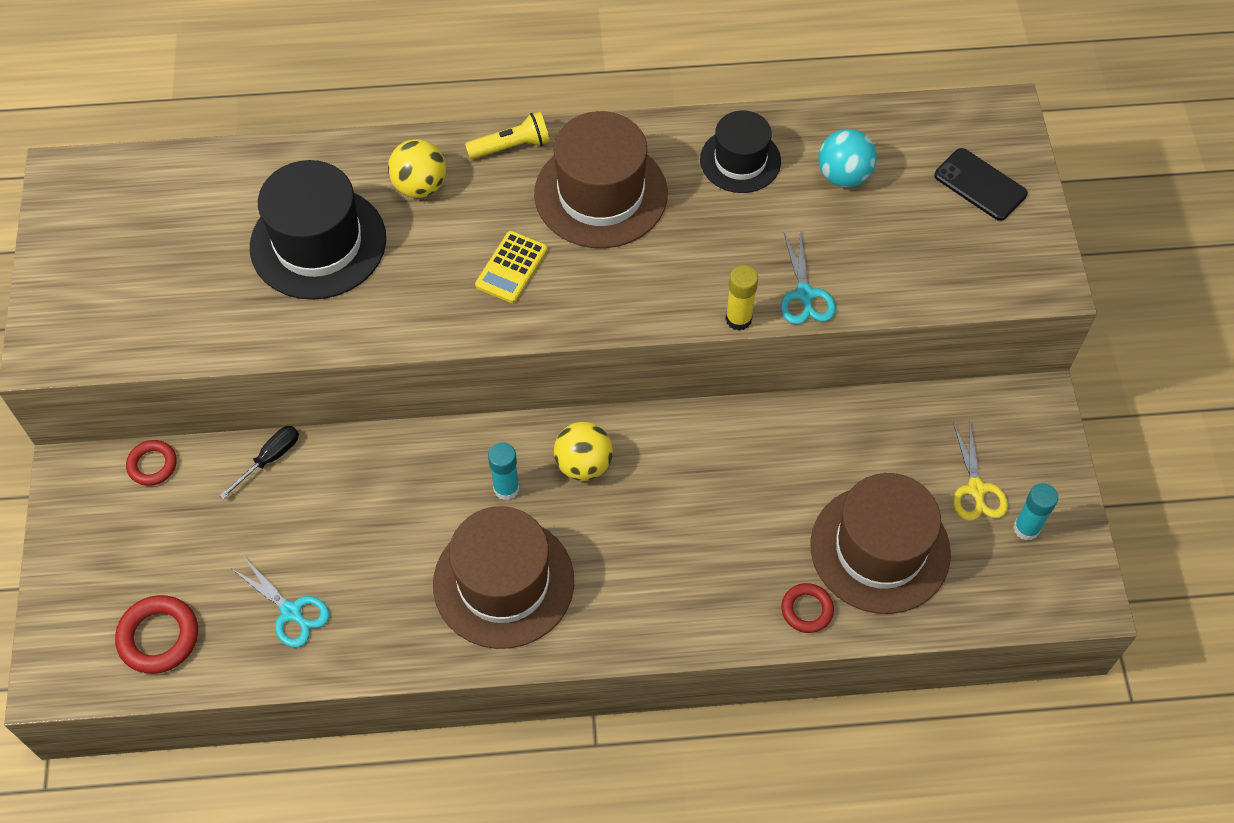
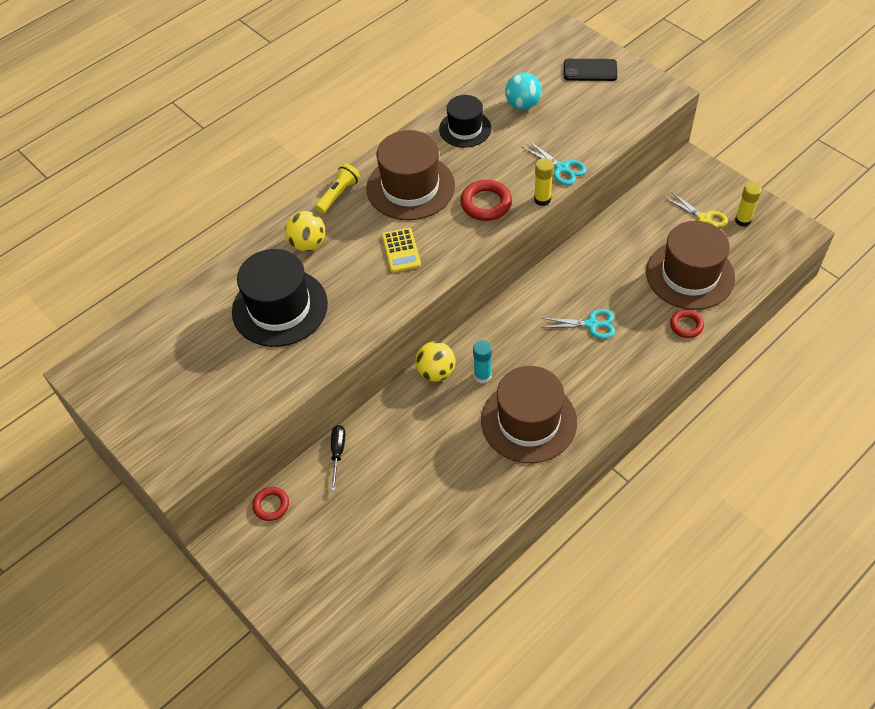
camera: 35 degrees left, 5 degrees down
(159, 637) = (369, 590): red ring -> red ring (486, 203)
(291, 612) = (431, 520): turquoise scissors -> turquoise scissors (591, 324)
(583, 464) = (510, 337): yellow ball -> yellow ball (436, 372)
(1026, 528) = (743, 220): turquoise glue stick -> yellow glue stick

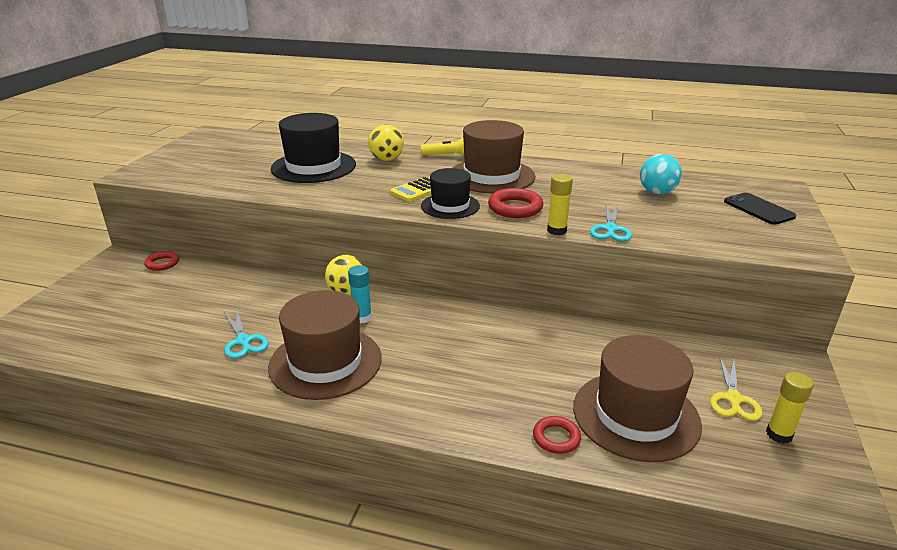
camera: 55 degrees right, 25 degrees down
(337, 453) = (229, 275): black screwdriver -> none
(465, 129) = (588, 178): black hat -> black hat (450, 206)
(591, 324) = (485, 363): turquoise scissors -> turquoise scissors (243, 341)

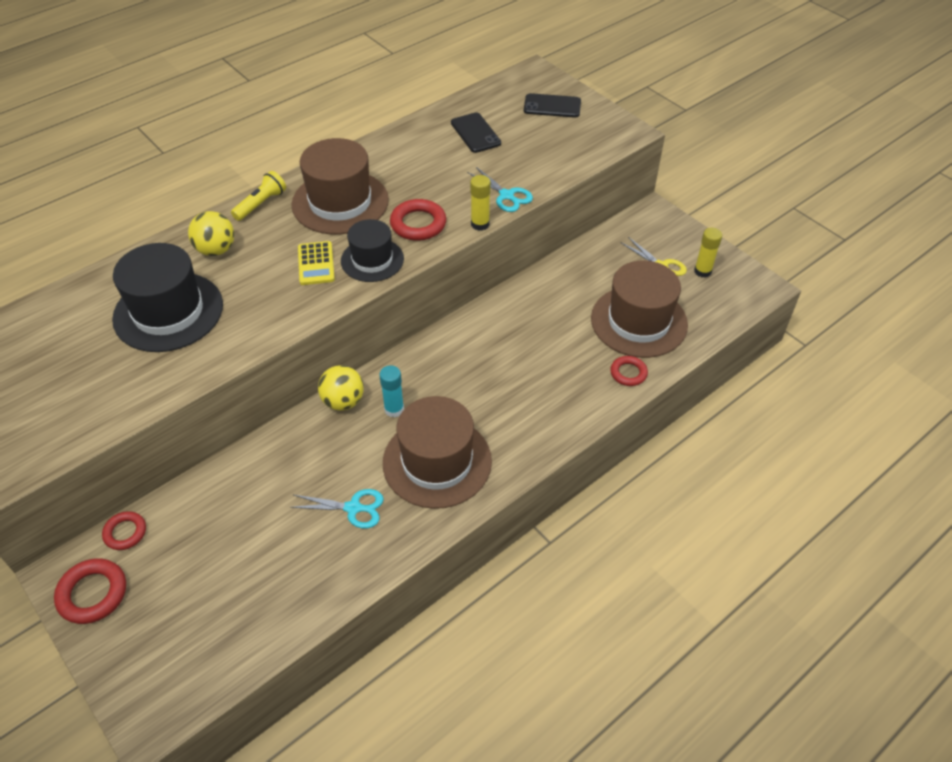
camera: 55 degrees left, 20 degrees up
(105, 273) = (92, 594): none -> red ring
(657, 192) = (475, 133): turquoise ball -> black phone

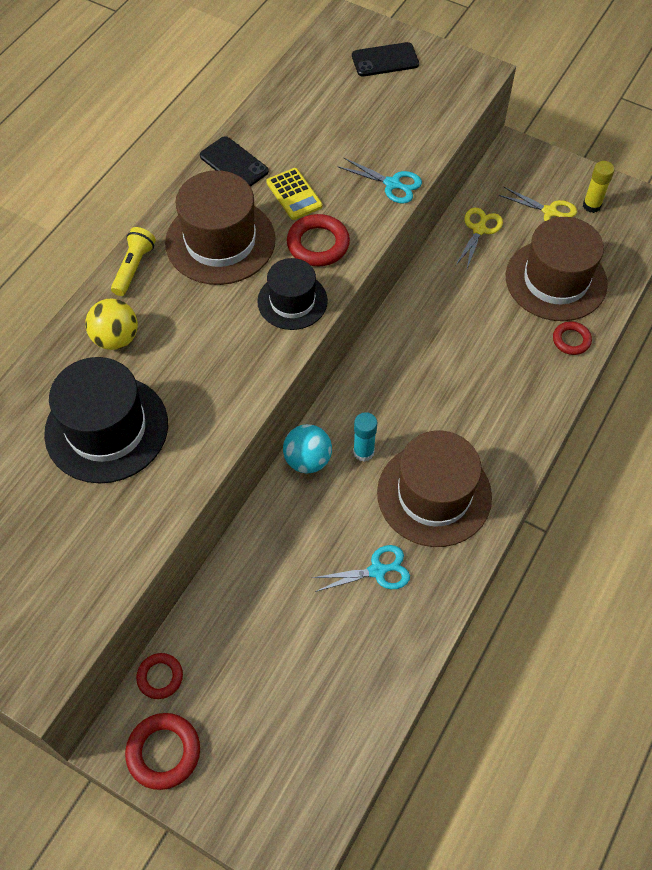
camera: 20 degrees left, 10 degrees up
(316, 264) = (235, 323): yellow calculator -> yellow calculator (294, 194)
(343, 401) = (307, 460): yellow ball -> turquoise ball
(475, 133) = (321, 115): black phone -> black phone (234, 164)
(480, 224) = (382, 226): yellow glue stick -> none
(589, 265) = (479, 230): none -> yellow scissors

